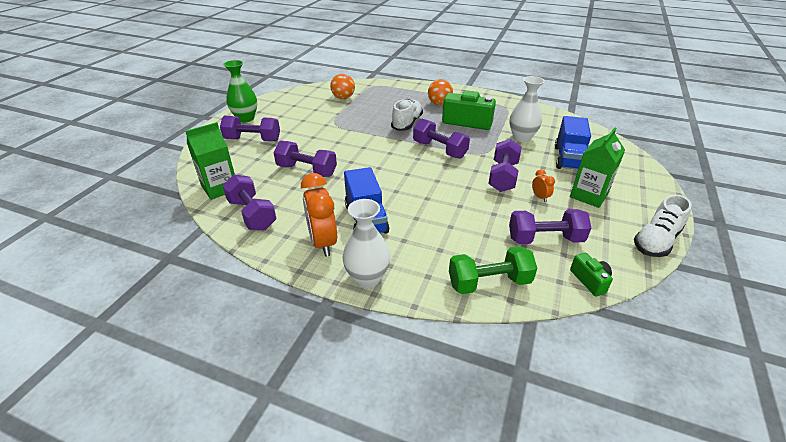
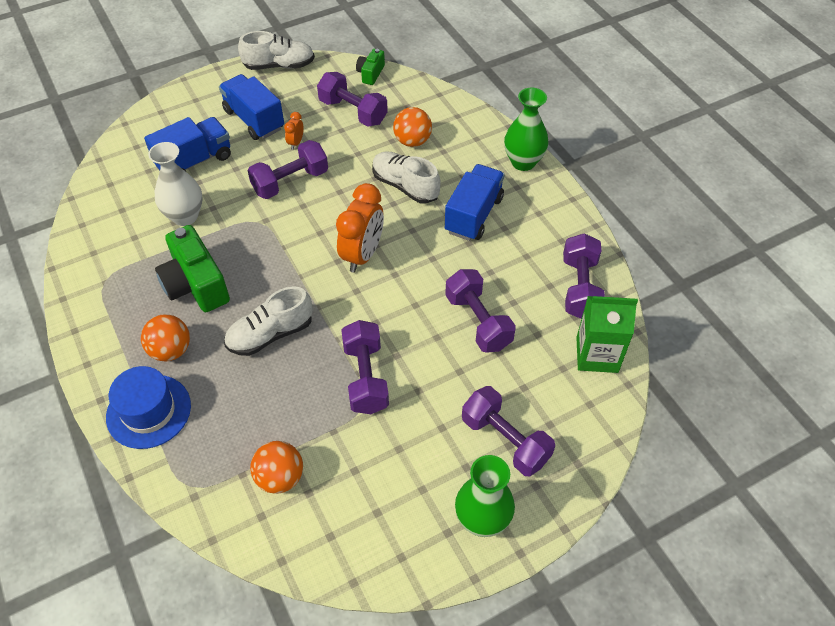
camera: 140 degrees left, 15 degrees up
(323, 242) = (533, 213): orange clock -> orange clock (362, 255)
(367, 278) = (523, 162): white vase -> green vase
(418, 91) = (148, 411): none -> blue hat
(433, 211) = (405, 186): none -> white shoe
(439, 150) = (297, 258): purple dumbbell -> purple dumbbell (366, 377)
(471, 243) = (412, 141): none -> orange ball
(489, 282) = (439, 110): green dumbbell -> none
(588, 195) = (254, 120): green carton -> blue truck

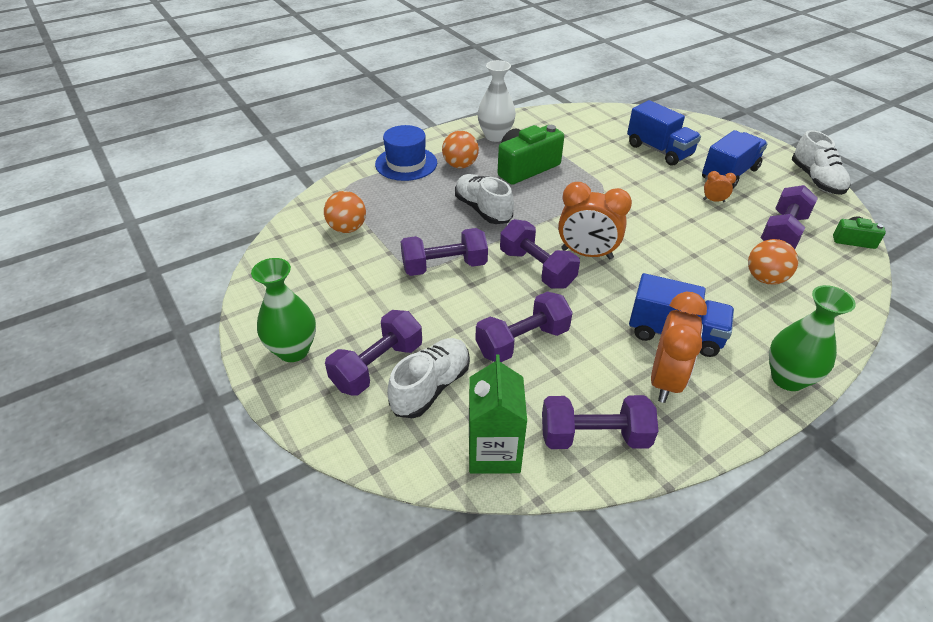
camera: 85 degrees right, 10 degrees down
(185, 216) = (595, 154): white vase -> white vase (495, 136)
(290, 182) = (660, 202): purple dumbbell -> purple dumbbell (536, 268)
(405, 186) = (693, 277): white shoe -> white shoe (431, 387)
(524, 232) = (665, 380): none -> orange clock

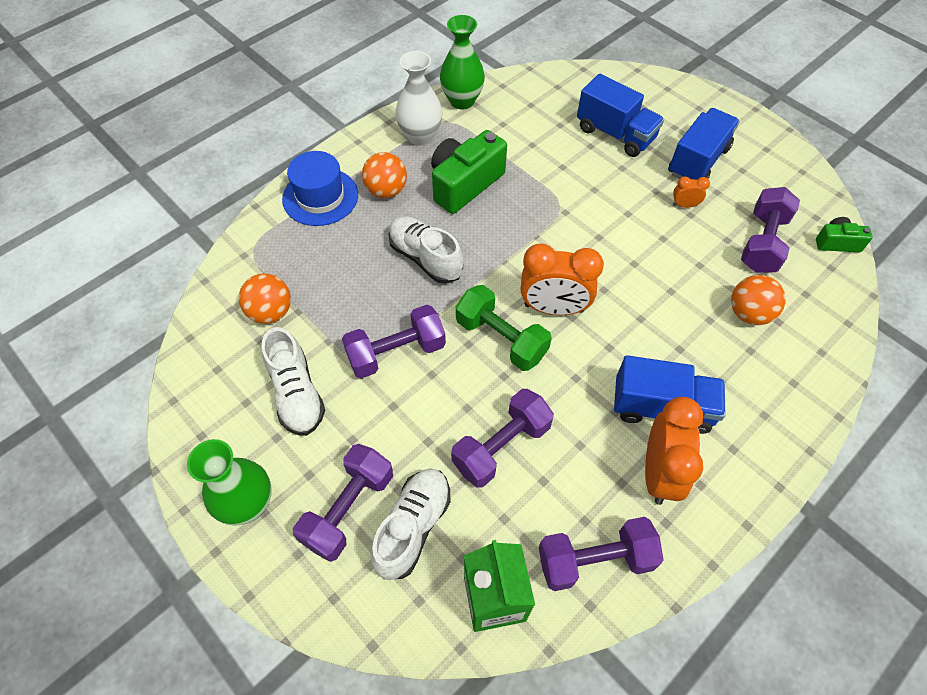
camera: 10 degrees left, 15 degrees up
(536, 268) = (501, 339): purple dumbbell -> green dumbbell
(787, 378) = (782, 448): green vase -> green vase (462, 101)
(816, 180) = (793, 157): white shoe -> white shoe (296, 393)

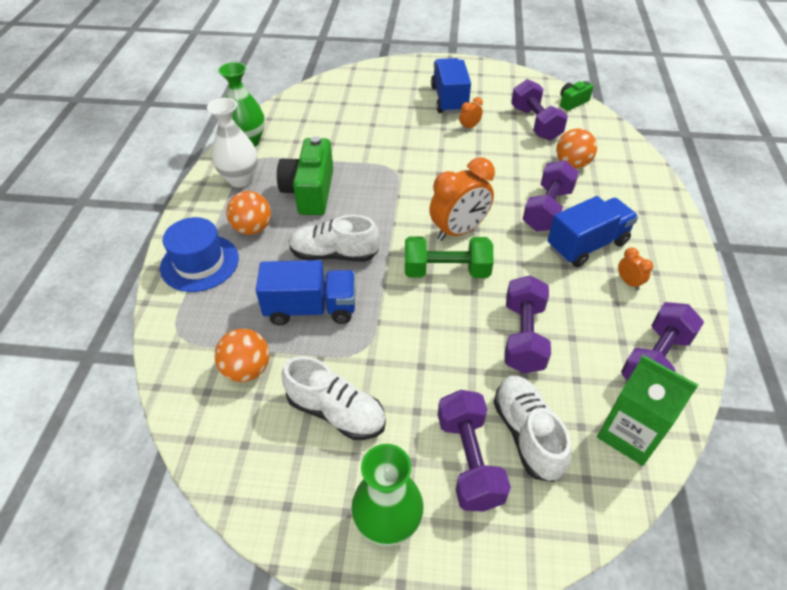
camera: 40 degrees left, 10 degrees down
(396, 352) = (383, 329): purple dumbbell -> purple dumbbell (547, 209)
(615, 134) = (381, 109): blue truck -> blue truck (311, 308)
(659, 473) = (628, 282): orange clock -> orange clock, size x0.46

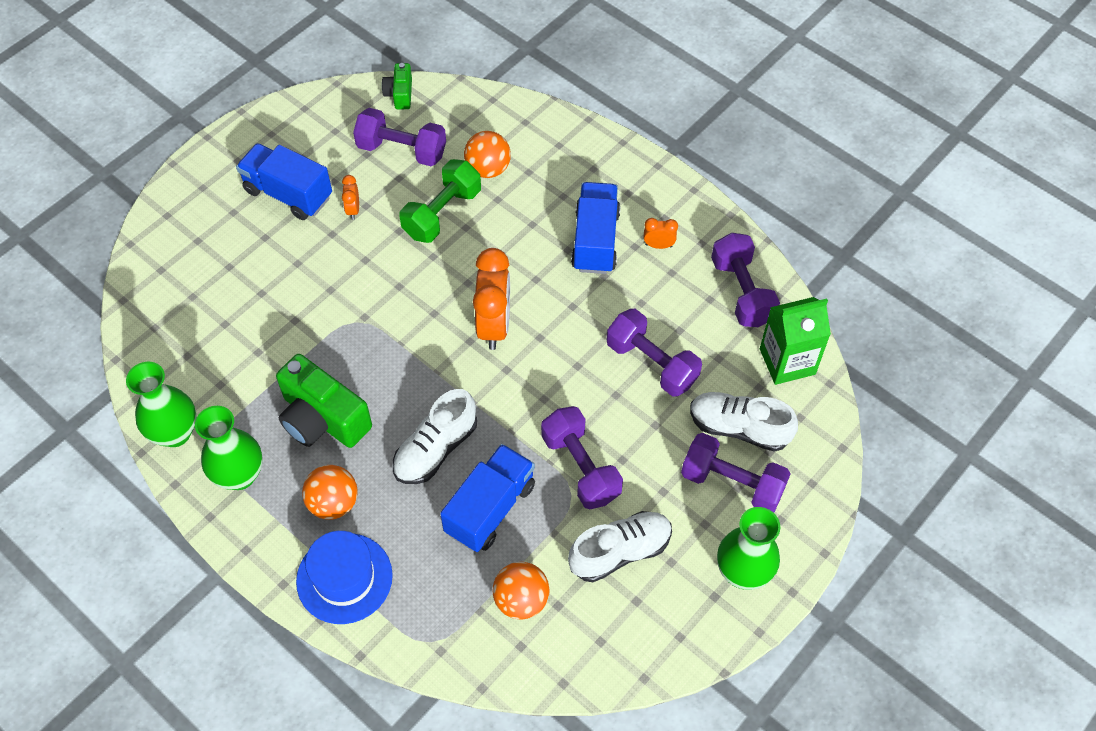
camera: 55 degrees left, 10 degrees up
(240, 179) = (239, 475): white vase -> green vase
(446, 271) = (535, 370): green dumbbell -> green dumbbell (442, 213)
(547, 209) = (528, 235): purple dumbbell -> purple dumbbell (580, 467)

